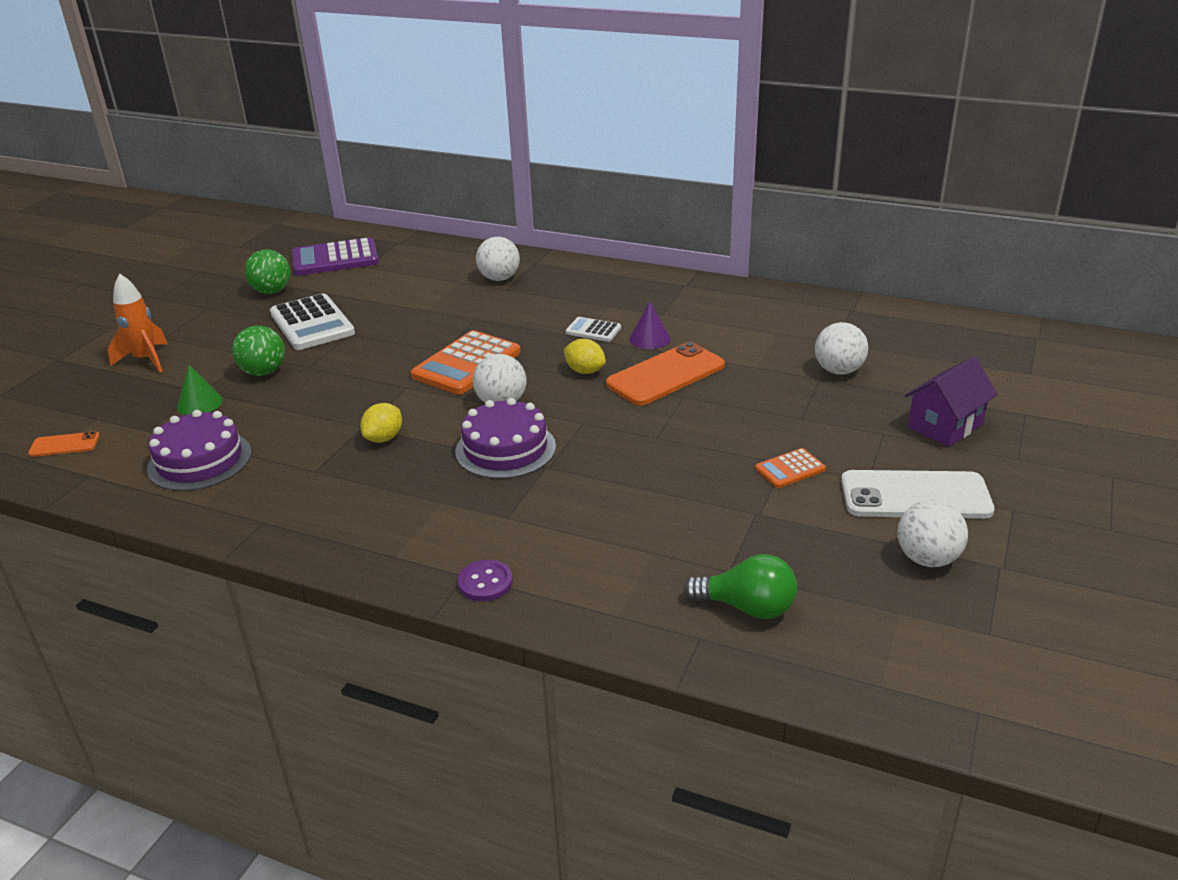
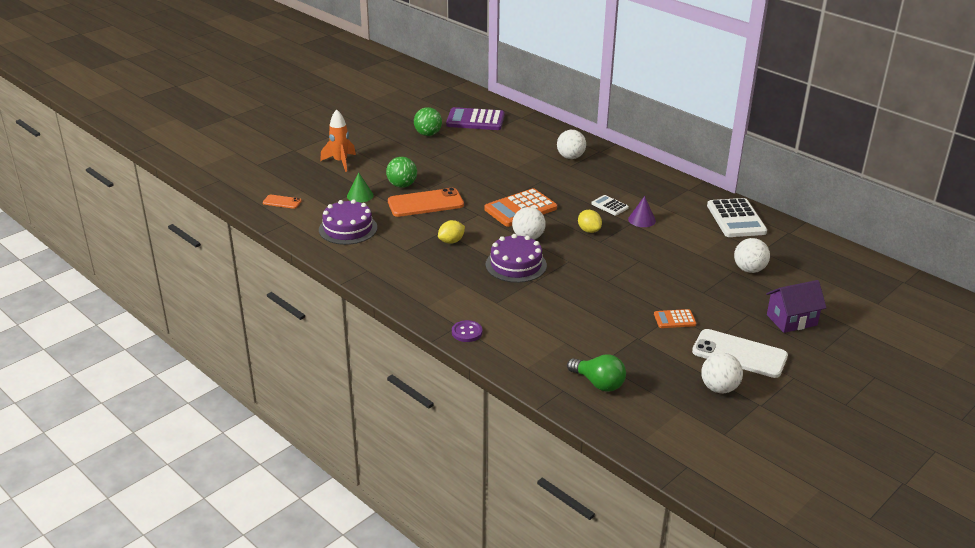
camera: 20 degrees right, 0 degrees up
(312, 323) = (442, 161): white calculator -> white calculator (736, 219)
(665, 375) = (637, 245): orange phone -> orange phone (425, 203)

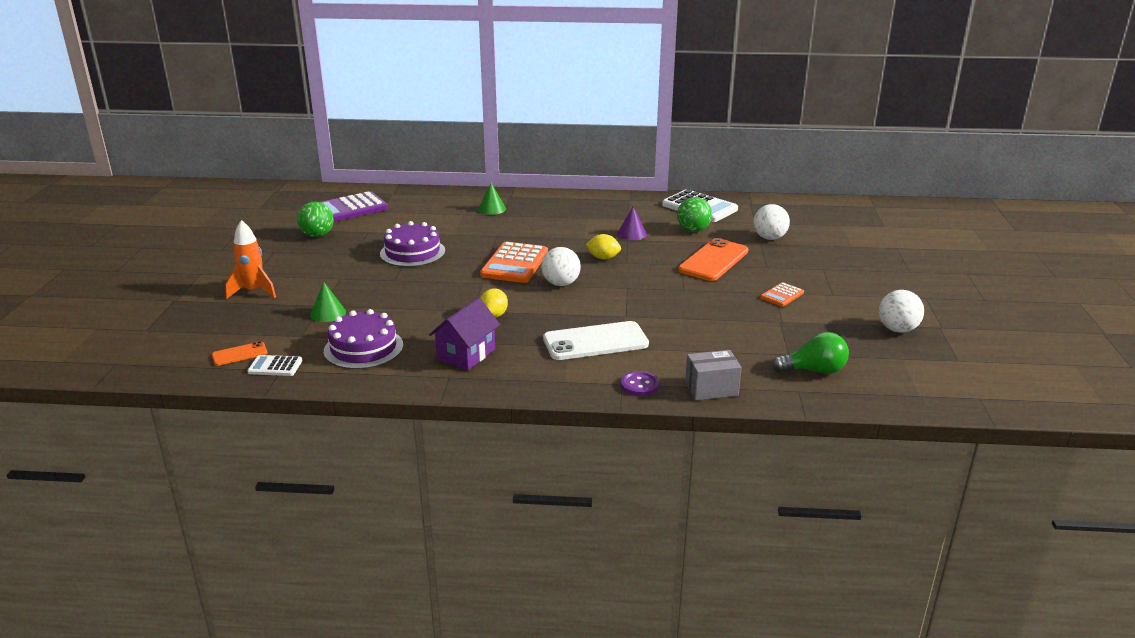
camera: 40 degrees left, 5 degrees down
(402, 185) = (361, 287): green ball -> green ball (693, 230)
(425, 203) = (413, 293): orange phone -> orange phone (713, 260)
(507, 358) = (711, 389): none -> grey box
(516, 265) = (587, 310): purple cake -> purple cake (412, 252)
(570, 157) = (492, 209): white ball -> green cone
(609, 206) = (588, 233): white calculator -> white calculator (275, 366)
(739, 354) = (866, 299): white phone -> white phone (595, 342)
(791, 320) = (856, 260): purple house -> purple house (466, 354)

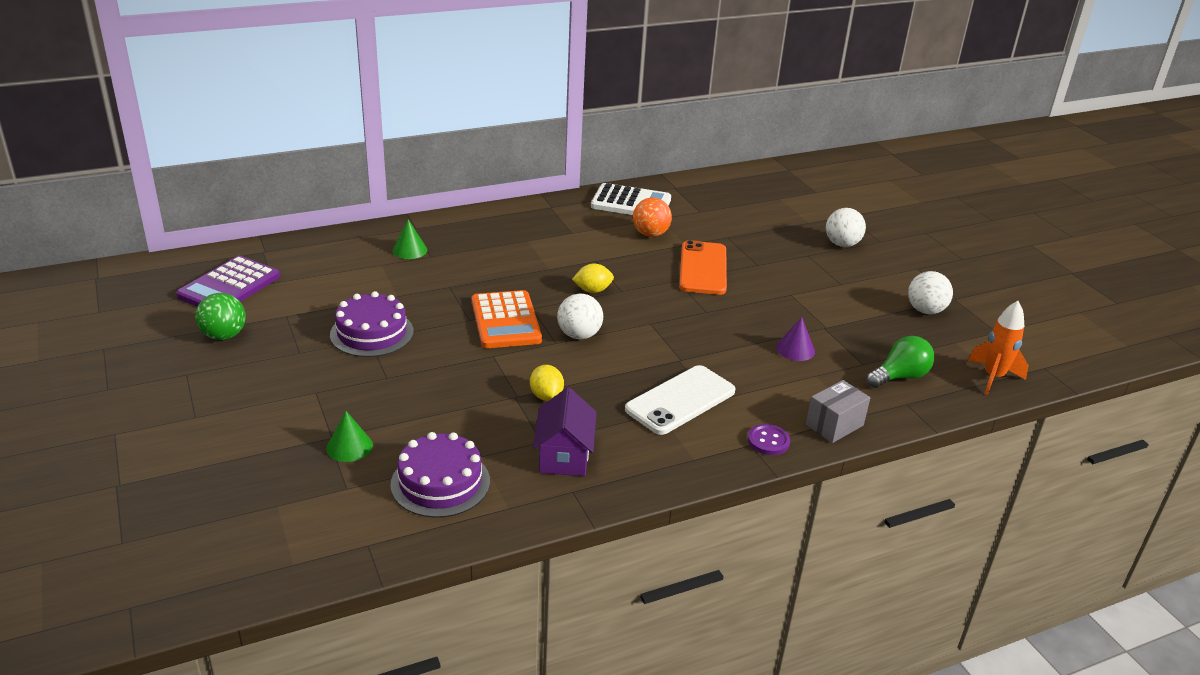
camera: 30 degrees left, 5 degrees up
(239, 354) = (292, 538): orange phone -> none
(254, 291) = (220, 441): orange rocket -> orange rocket (993, 377)
(275, 366) = (356, 541): white calculator -> none
(632, 234) = (594, 252): purple cone -> purple cone (795, 349)
(693, 230) = (650, 234): green ball -> orange ball
(769, 238) = (730, 228): white ball -> white ball (842, 244)
(782, 295) = (799, 296): orange calculator -> none

